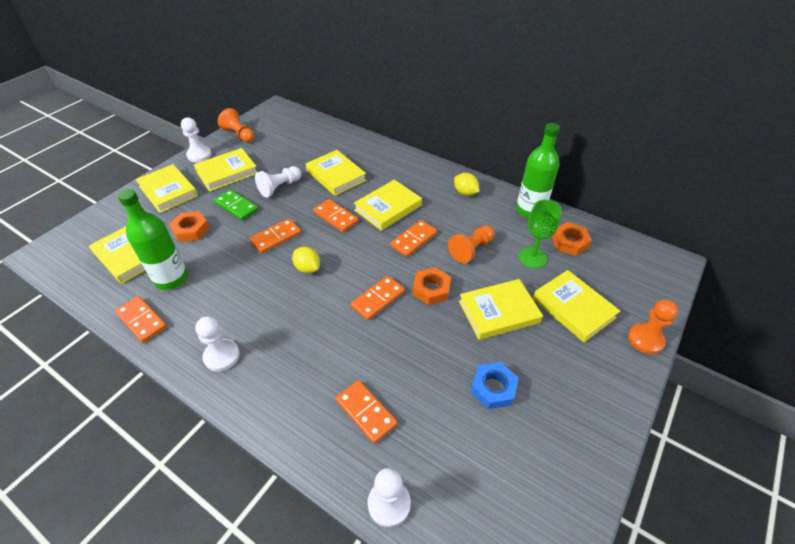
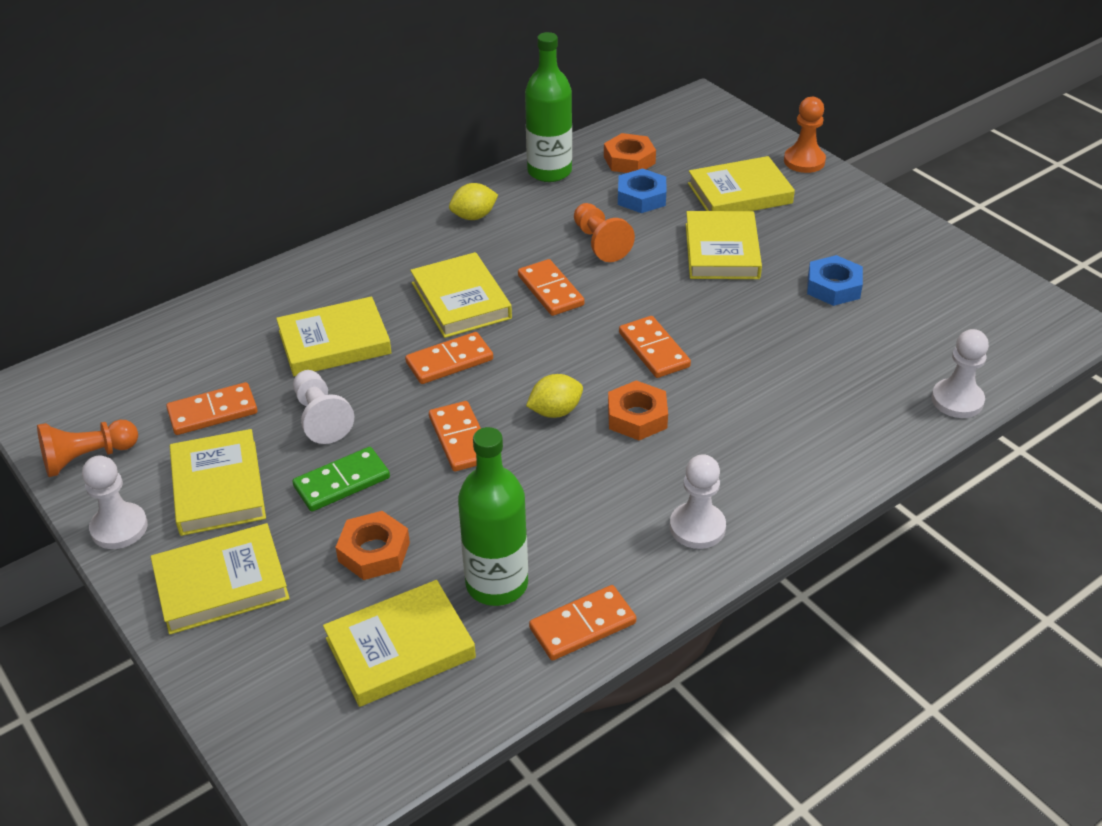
camera: 70 degrees left, 5 degrees down
(366, 412) = (836, 396): orange domino -> orange domino (213, 412)
(431, 289) = (658, 297): orange nut -> orange nut (637, 417)
(532, 257) = (641, 197): green goblet -> blue nut

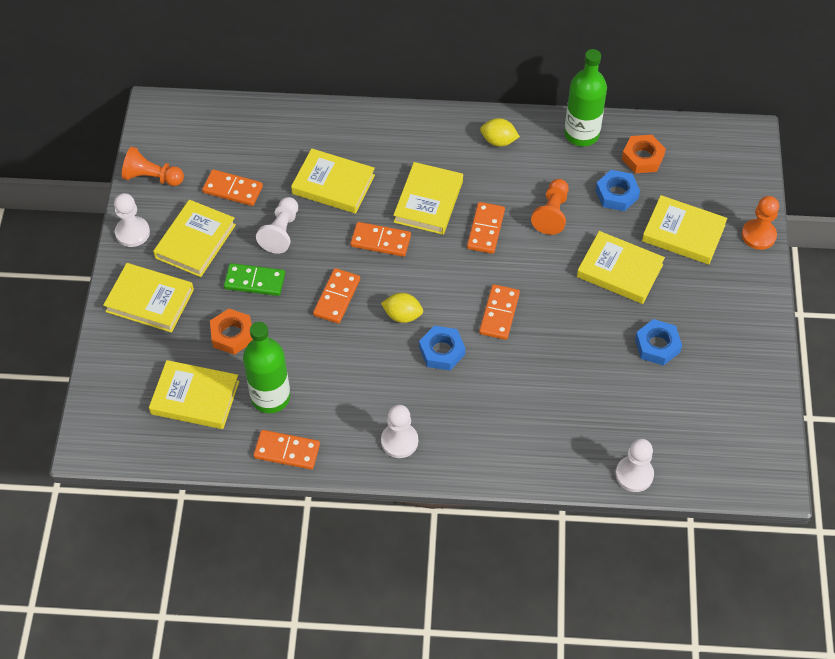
camera: 40 degrees right, 15 degrees up
(637, 417) = (442, 351): orange nut -> blue nut
(722, 251) = (619, 271): yellow book -> yellow book turned 75 degrees clockwise

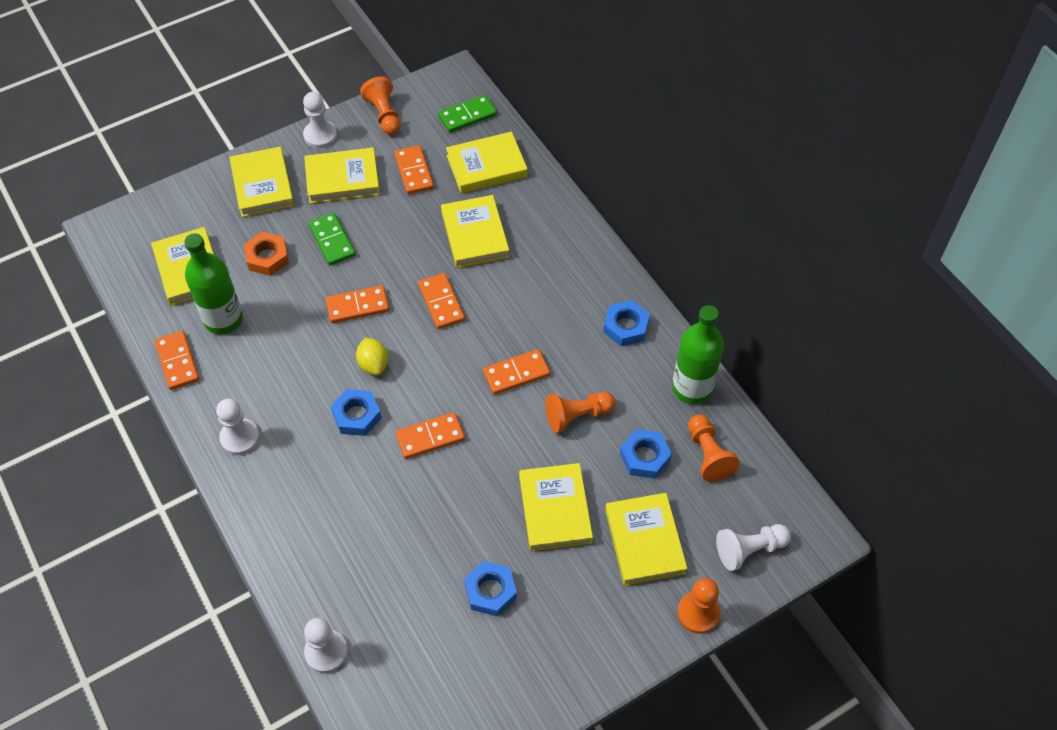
camera: 55 degrees right, 0 degrees up
(207, 123) = (467, 115): none -> green domino
(281, 232) = (396, 229): white pawn -> white pawn (749, 550)
(428, 201) = (512, 313): yellow book -> yellow book (486, 166)
(498, 141) = (626, 327): yellow lemon -> blue nut
(642, 157) = (708, 455): orange nut -> orange pawn

